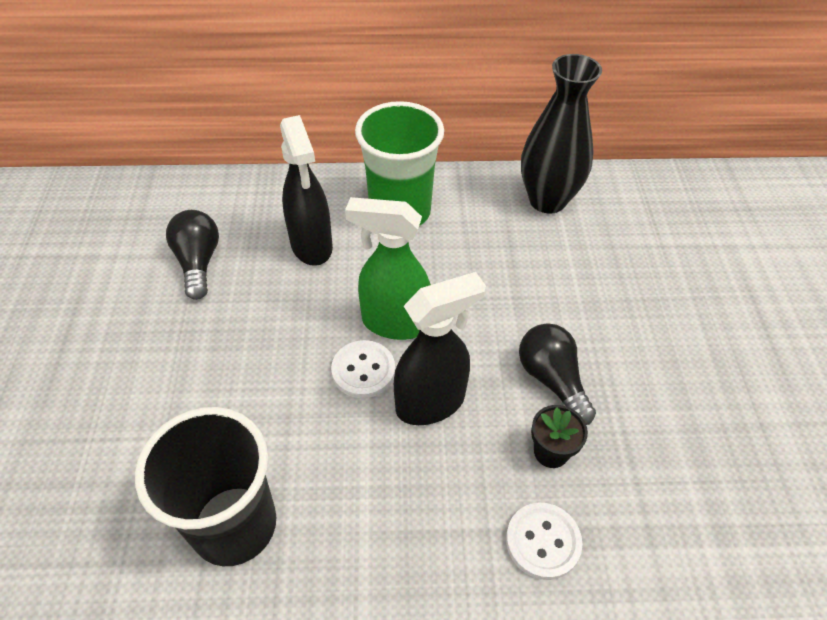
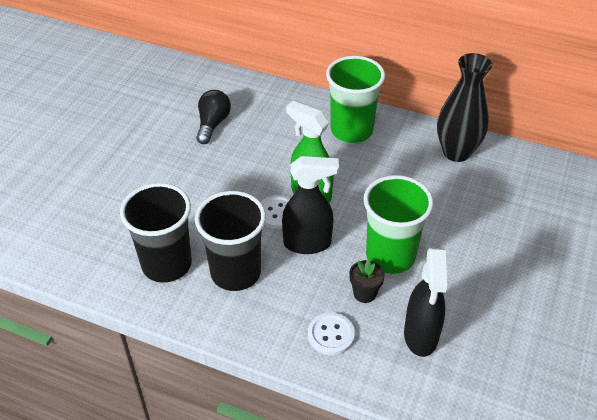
camera: 25 degrees right, 5 degrees down
(311, 246) = (284, 135): black spray bottle -> black spray bottle (420, 336)
(350, 494) = (235, 273): none -> black cup
(552, 379) = (390, 256): black light bulb -> green cup

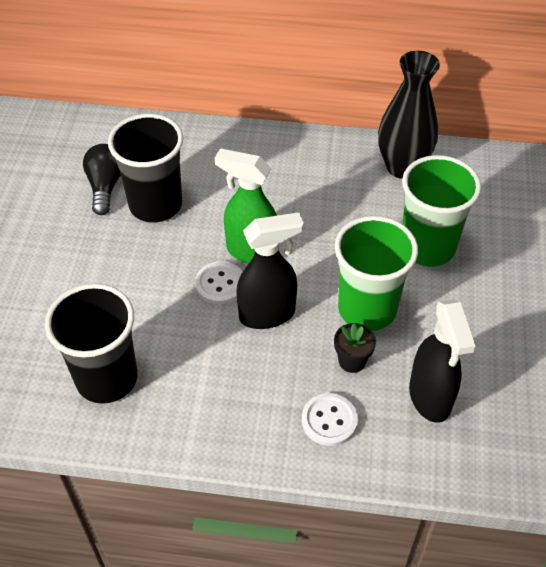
camera: 15 degrees left, 5 degrees up
(235, 273) = (194, 370): black cup -> black cup (155, 205)
(351, 131) = (275, 163): green cup -> green cup (427, 247)

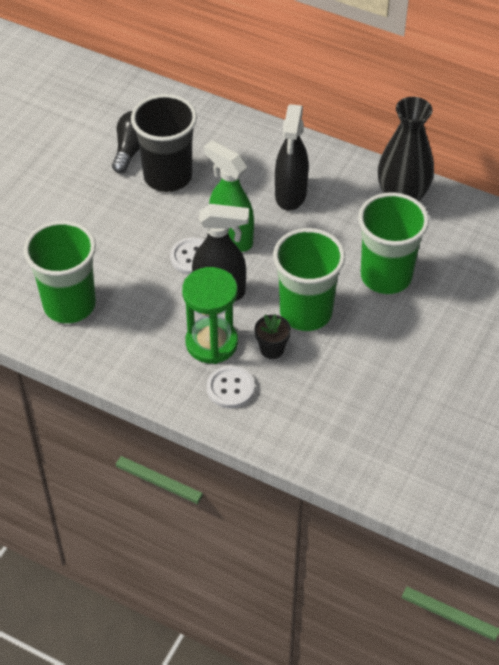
camera: 20 degrees right, 0 degrees up
(107, 378) = (69, 305): black cup -> green cup
(284, 374) = (211, 343): none -> green hourglass
(430, 398) = (322, 396): black spray bottle -> black spray bottle (290, 195)

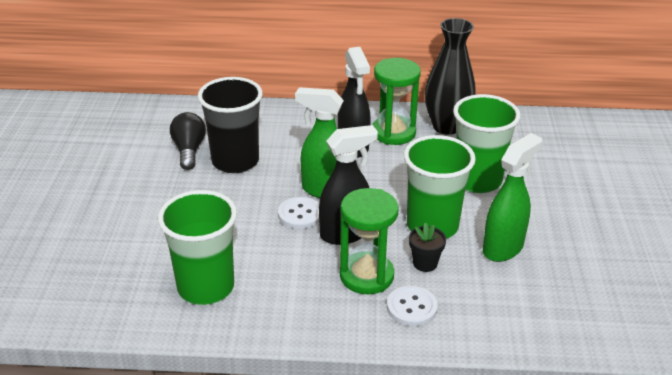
camera: 25 degrees left, 15 degrees down
(342, 191) = (393, 133): none -> green hourglass
(356, 359) = (503, 248): none -> green spray bottle

